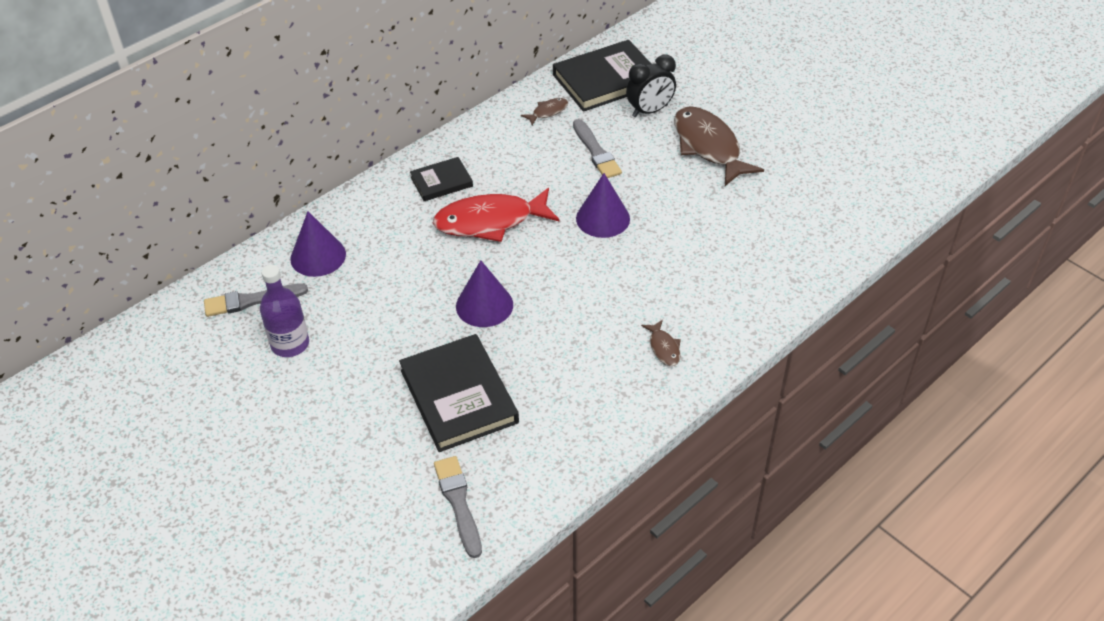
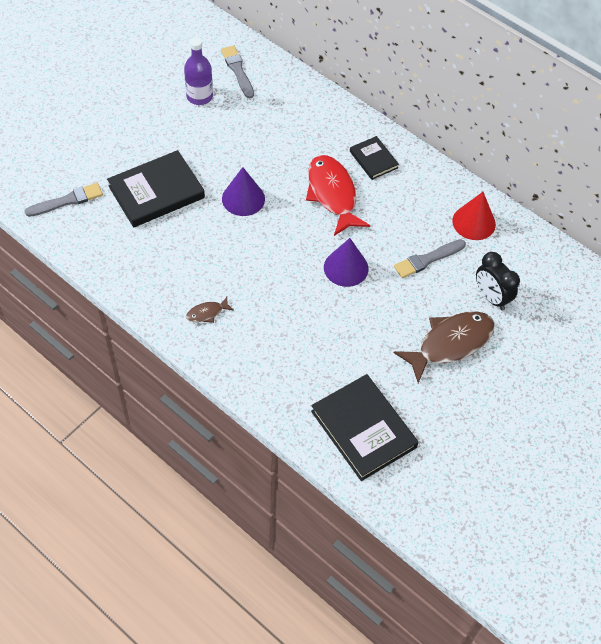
camera: 80 degrees right, 10 degrees up
(318, 256) = (284, 98): purple cone -> none
(548, 112) = (474, 222): brown fish -> red cone
(606, 80) = (528, 262): black book -> black book (363, 429)

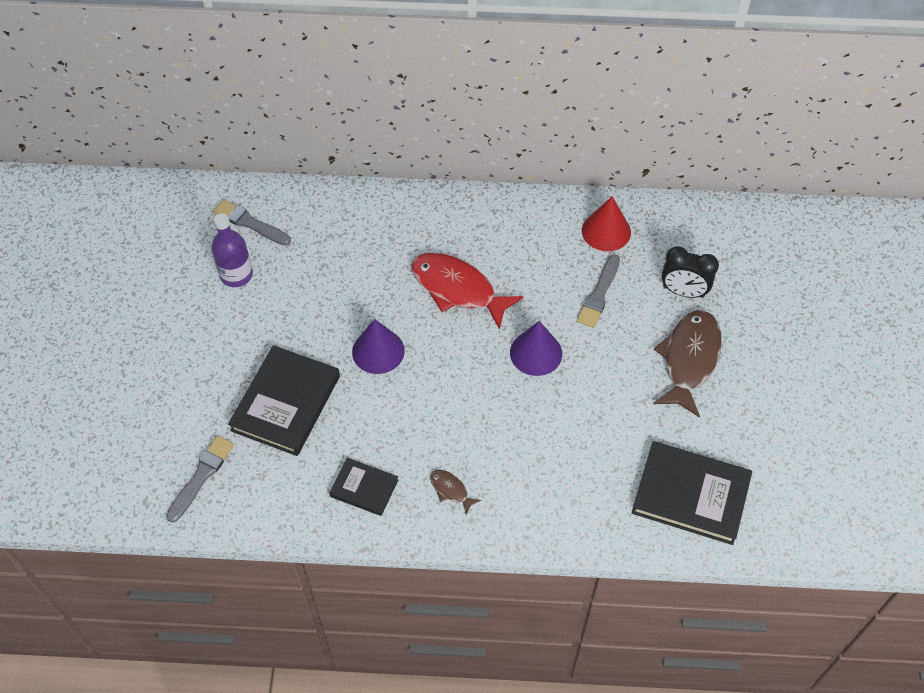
camera: 35 degrees left, 0 degrees up
(207, 313) = (451, 490): brown fish -> brown fish turned 105 degrees clockwise
(373, 159) = (464, 230): black book -> black book (364, 488)

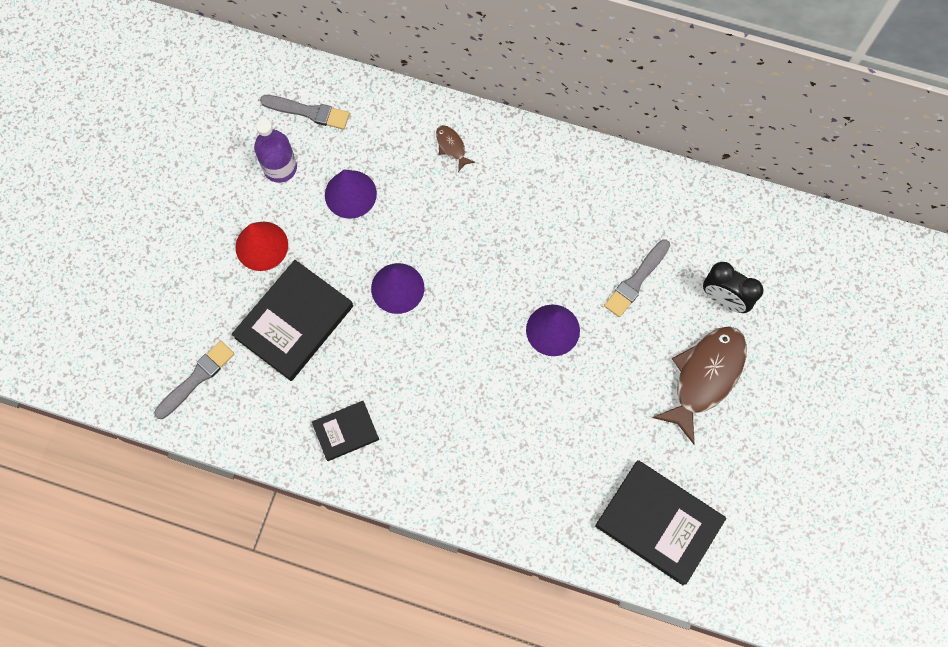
camera: 15 degrees right, 15 degrees up
(250, 223) = (308, 112): grey brush -> grey brush turned 150 degrees clockwise
(310, 282) = (350, 194): none -> purple cone
(364, 488) = (346, 431): black book -> black book turned 60 degrees counterclockwise
(451, 490) = (427, 455): brown fish -> brown fish (451, 147)
(458, 289) = (495, 239): red fish -> none
(606, 231) = (666, 209): red cone -> red cone (261, 246)

